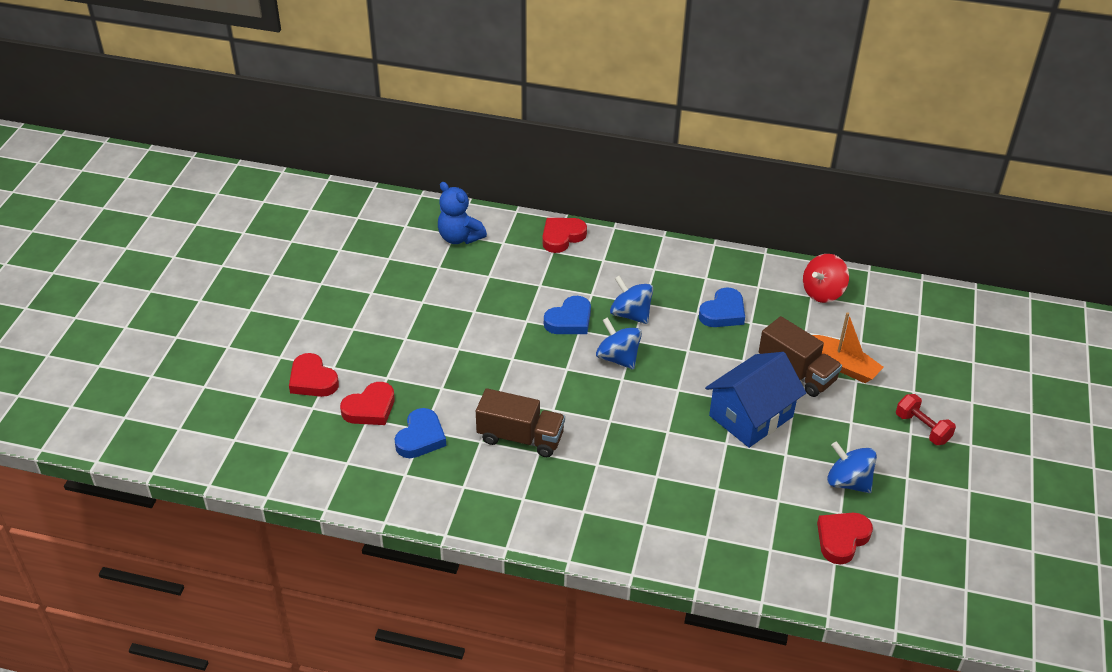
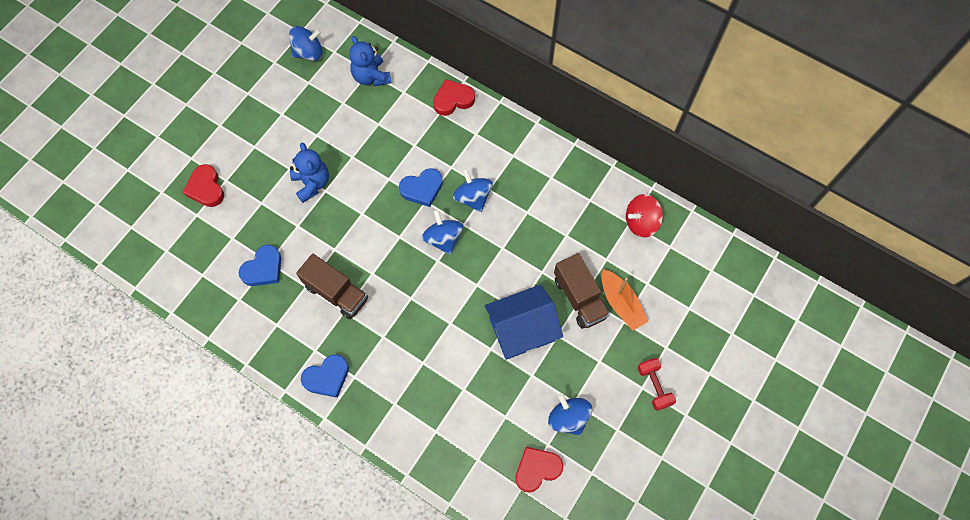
camera: 20 degrees right, 25 degrees up
(370, 408) = (237, 229): red heart -> none
(376, 233) = (308, 53): none -> blue spinning top
(439, 345) = (312, 183): none -> blue teddy bear
(723, 312) = (548, 218): blue heart -> blue heart (327, 377)

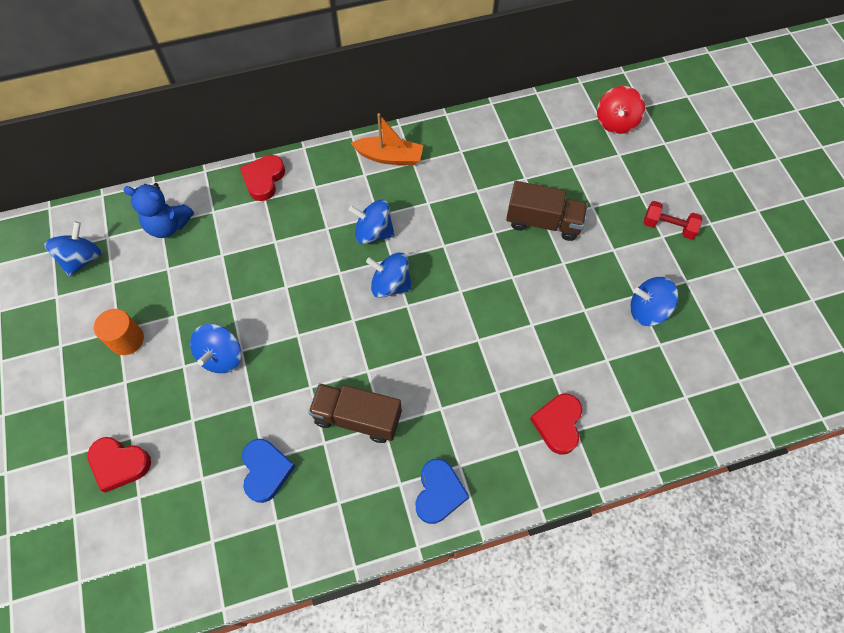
camera: 50 degrees left, 5 degrees down
(279, 124) = (127, 340): none -> orange cylinder
(312, 183) = (221, 356): blue teddy bear -> blue spinning top
(336, 292) = (357, 418): brown truck -> brown truck turned 150 degrees counterclockwise
(422, 189) = (324, 266): blue heart -> none
(522, 329) = (535, 286): blue house -> none
(537, 469) = (677, 370): red heart -> red heart (558, 424)
(621, 303) = (574, 196): orange boat -> orange boat (389, 157)
(641, 222) = (514, 131): red spinning top -> red spinning top (616, 122)

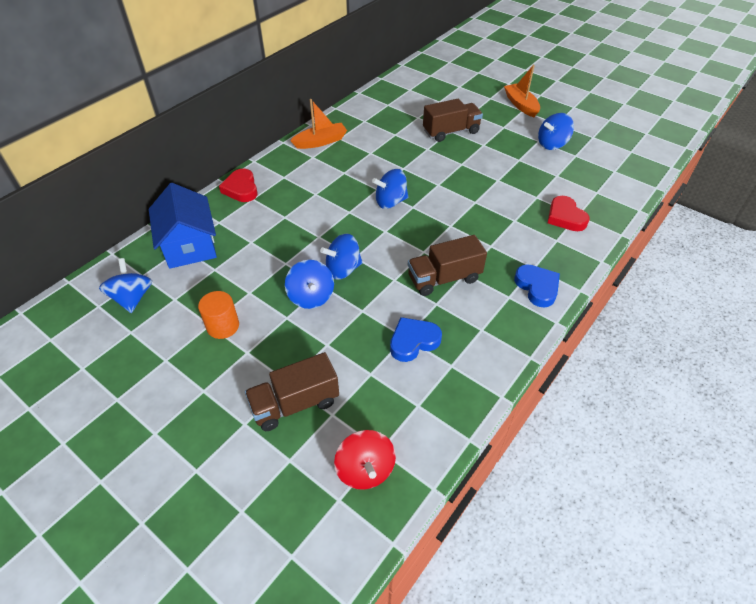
camera: 35 degrees left, 15 degrees down
(119, 464) = (295, 404): red heart -> brown truck
(168, 225) = (189, 245): blue teddy bear -> blue house
(266, 471) = (413, 341): blue heart -> blue heart turned 75 degrees counterclockwise
(373, 233) = (350, 182): blue spinning top -> blue spinning top (343, 269)
(616, 122) = (442, 74): red spinning top -> red spinning top (365, 470)
(668, 227) = (521, 105): red dumbbell -> orange boat

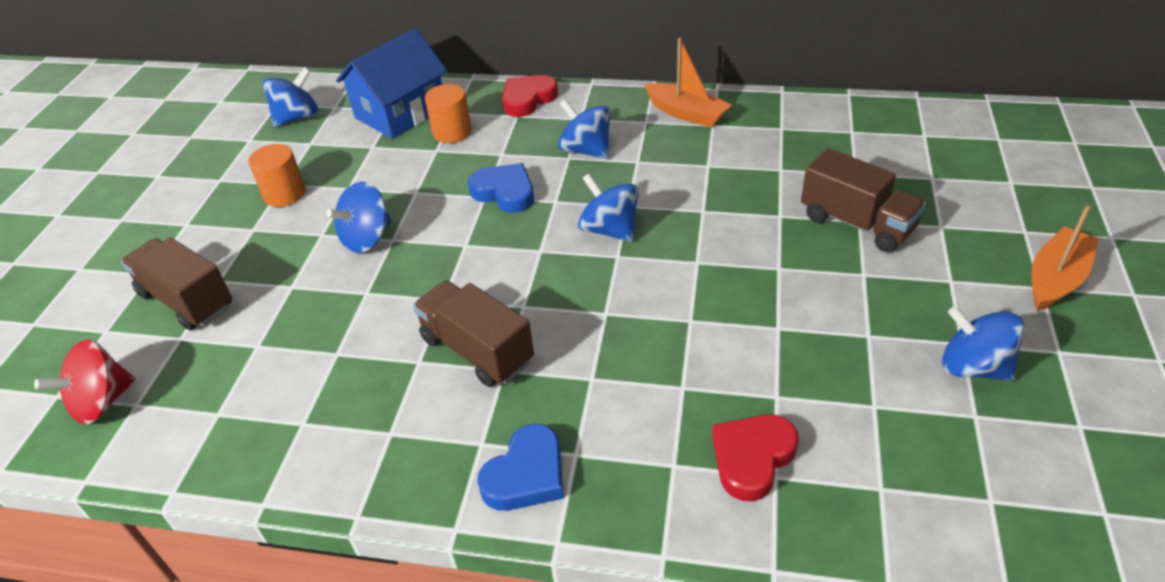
camera: 65 degrees right, 5 degrees down
(239, 229) = (452, 132): none -> orange cylinder
(343, 269) = (434, 244): blue spinning top -> blue spinning top (586, 150)
(413, 341) = (331, 365): blue heart -> blue heart (504, 192)

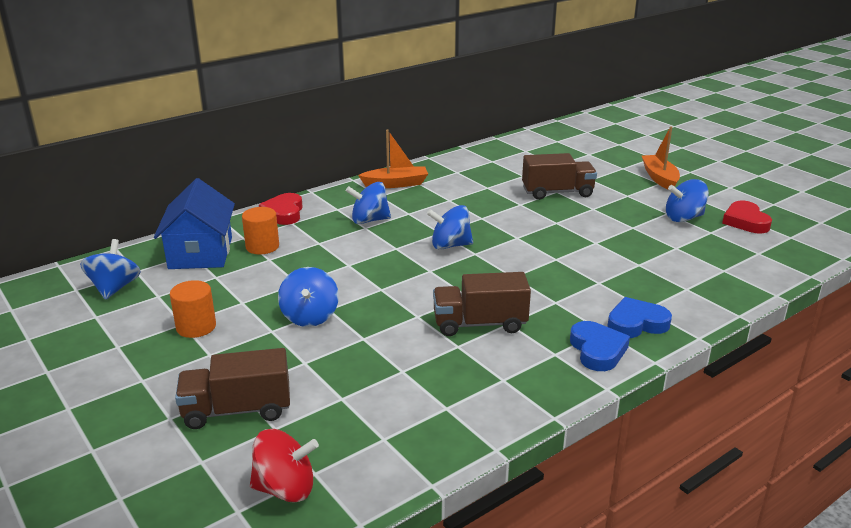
camera: 50 degrees left, 15 degrees down
(102, 402) = (285, 488): red spinning top -> red spinning top turned 90 degrees counterclockwise
(504, 192) = (357, 257): blue heart -> blue heart (636, 323)
(752, 458) = (668, 288): red heart -> red heart (745, 221)

